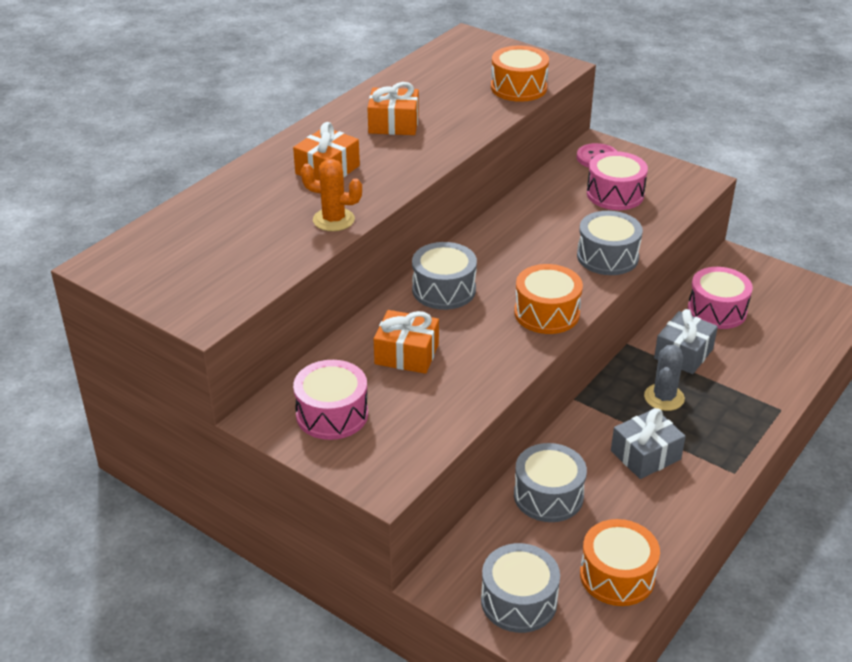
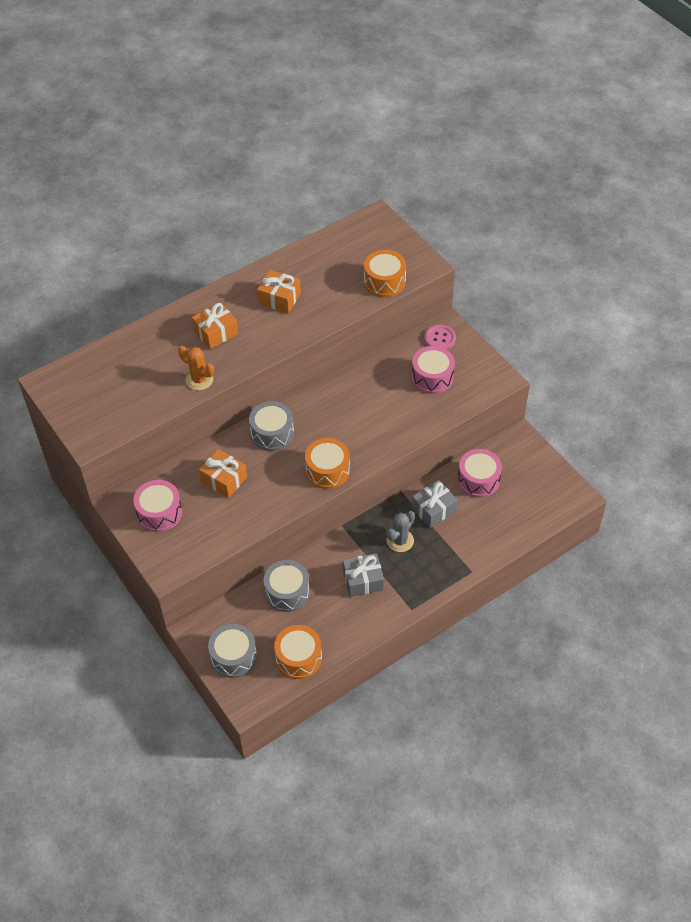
camera: 20 degrees right, 15 degrees up
(607, 257) = (394, 433): grey drum -> none

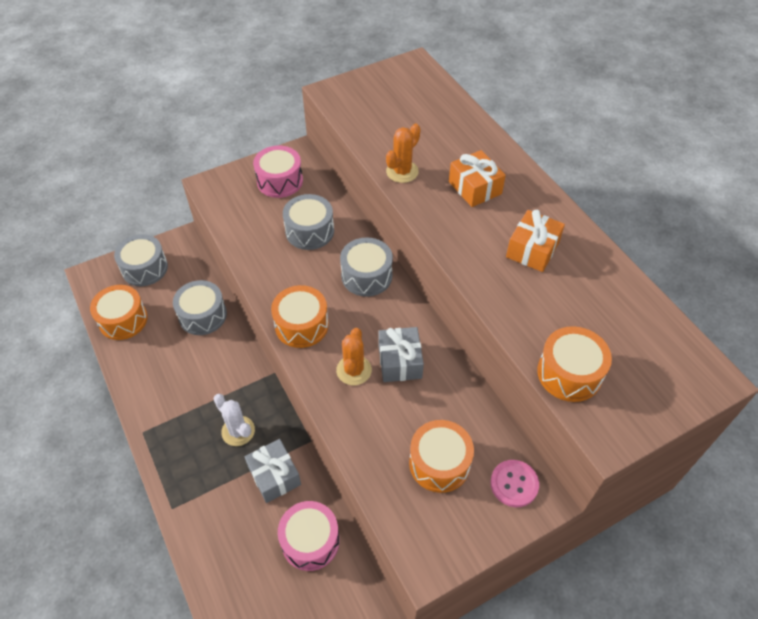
camera: 95 degrees right, 0 degrees up
(224, 479) = (309, 231): orange gift -> grey drum
(363, 580) = (195, 386): grey gift -> grey gift (399, 361)
(365, 432) = (354, 370): none -> orange cactus
(400, 541) = (238, 431): grey cactus -> white cactus
(432, 377) = (439, 463): pink drum -> orange drum

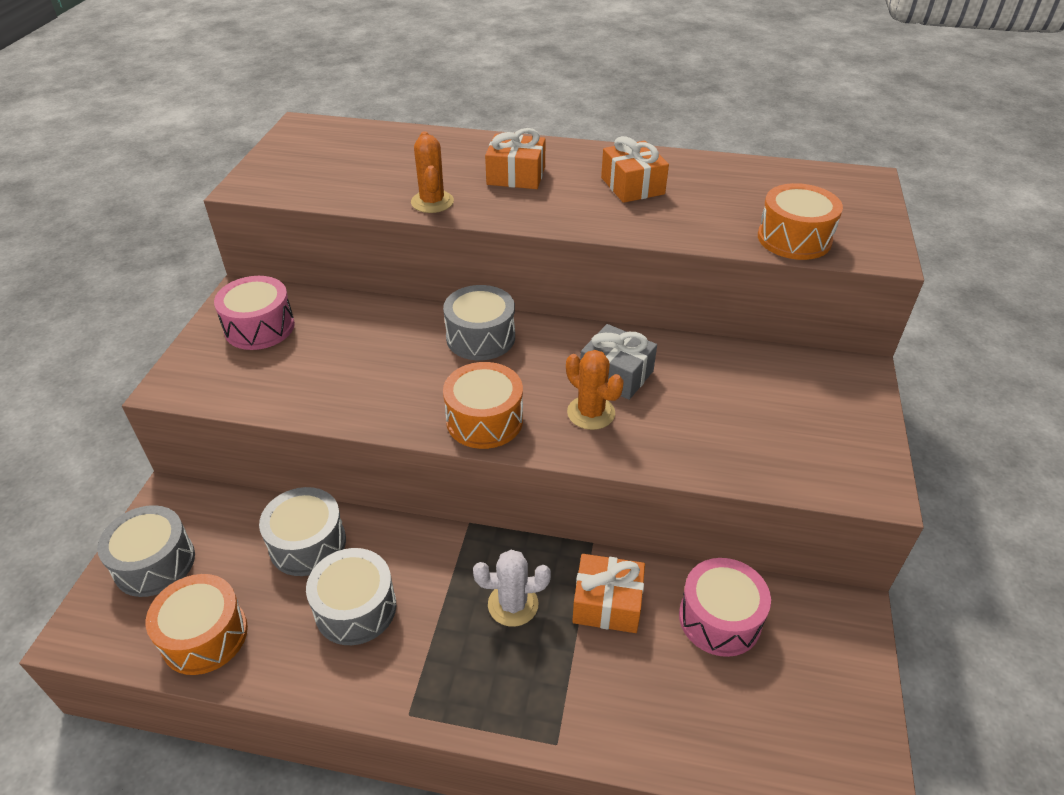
camera: 50 degrees left, 10 degrees down
(274, 476) = (607, 604): grey gift -> orange gift
(309, 231) = (364, 344): grey drum -> grey drum (355, 608)
(439, 463) = (765, 415): orange drum -> none
(514, 484) = (830, 379): pink button -> none

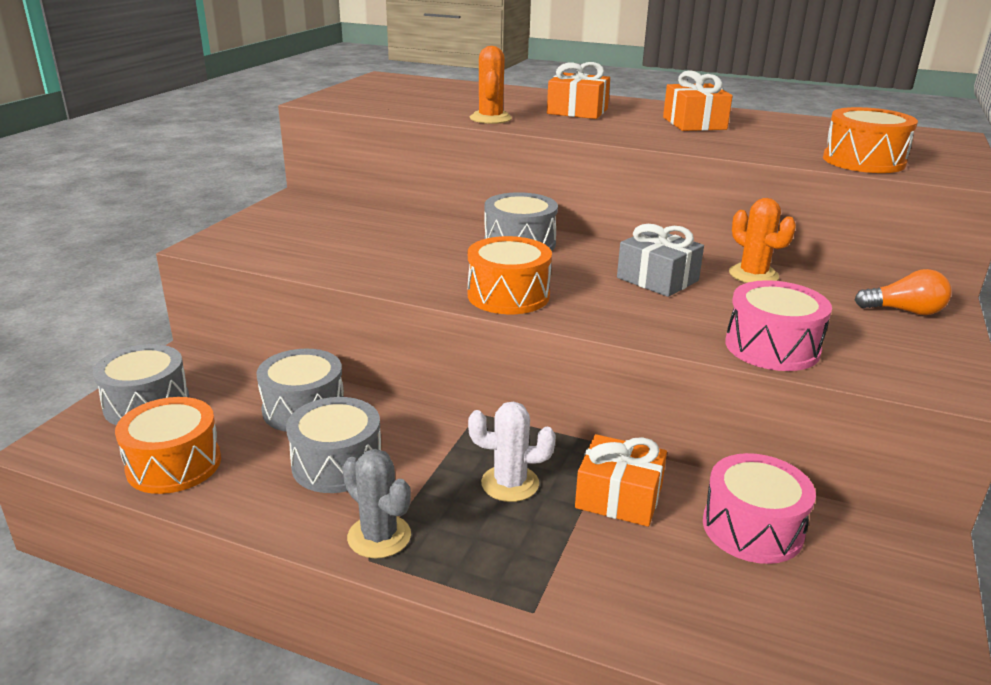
camera: 10 degrees right, 15 degrees down
(259, 327) = (304, 219): pink drum -> pink drum (772, 347)
(412, 687) = (379, 536): none -> grey cactus
(591, 413) = (624, 302): orange cactus -> orange cactus (753, 275)
(832, 388) = (904, 311): none -> orange light bulb

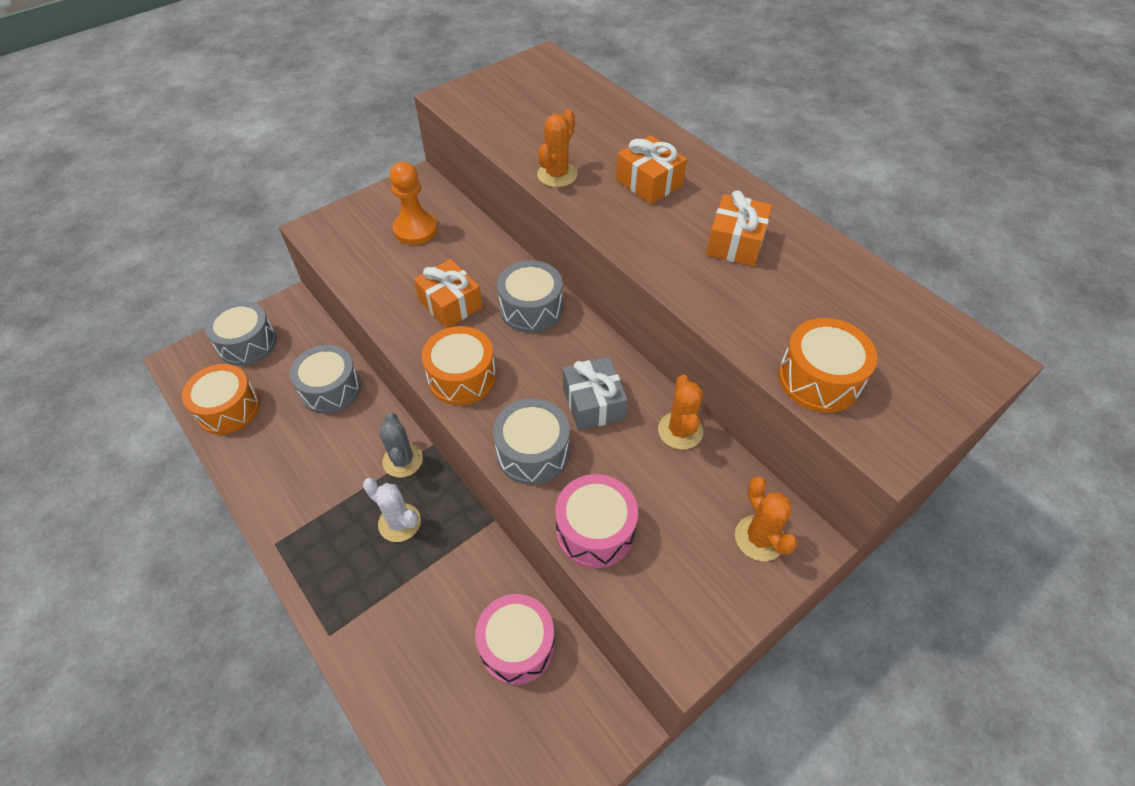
camera: 30 degrees right, 25 degrees up
(332, 224) = (415, 229): none -> orange pawn
(337, 464) = (314, 452): grey drum -> grey drum (533, 452)
(379, 536) = (292, 529): grey cactus -> grey cactus (402, 460)
(618, 497) = (456, 571): orange gift -> orange gift (450, 304)
(904, 311) = (759, 538): orange light bulb -> orange cactus

